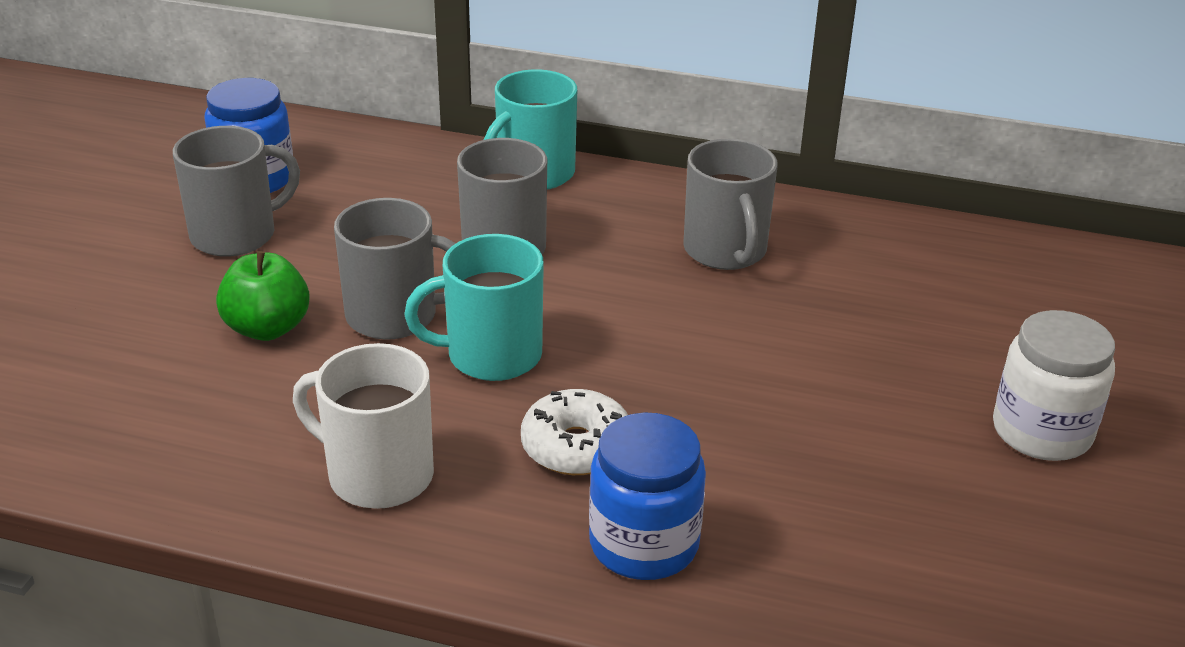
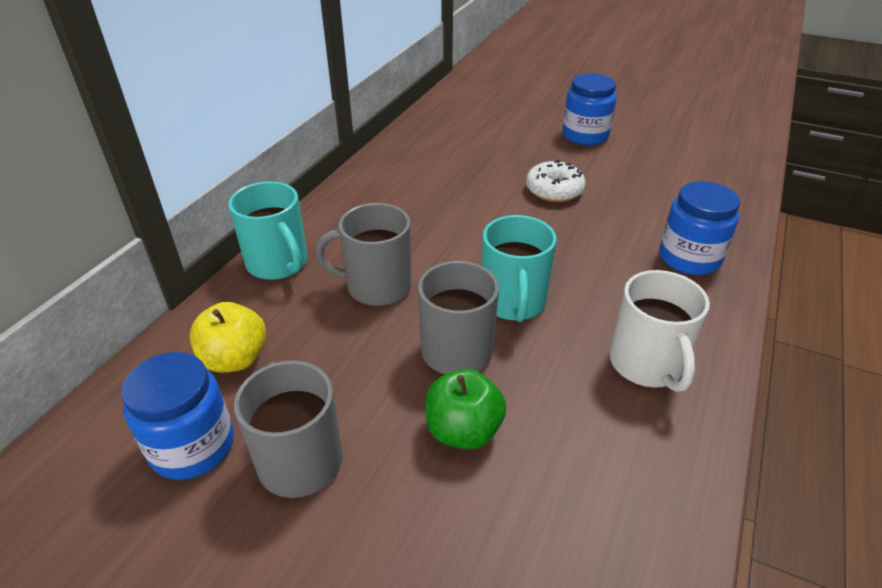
camera: 80 degrees left, 5 degrees up
(368, 177) = (235, 359): none -> yellow apple
(377, 475) = (647, 364): white mug -> white mug turned 45 degrees counterclockwise
(576, 447) = (608, 274): white donut -> white donut (554, 190)
(725, 251) = (411, 196): grey mug -> none
(1041, 431) = (585, 136): white jar -> blue jar

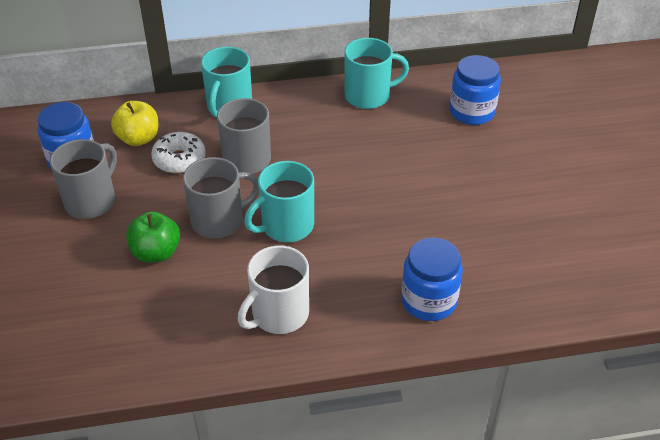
camera: 55 degrees right, 5 degrees up
(380, 176) = (368, 96): none -> turquoise mug
(554, 190) = (447, 191): white donut -> white donut (179, 159)
(585, 136) = (561, 175): blue jar -> blue jar (472, 112)

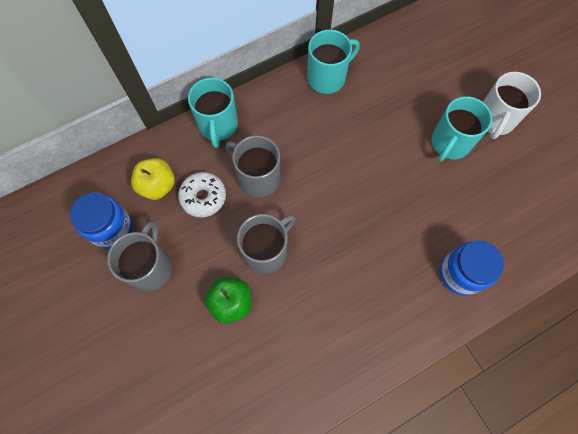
camera: 20 degrees left, 25 degrees up
(279, 314) = (356, 328): white mug -> white mug (494, 120)
(286, 226) = (322, 238): turquoise mug -> turquoise mug (449, 143)
(472, 112) = (415, 69): blue jar -> none

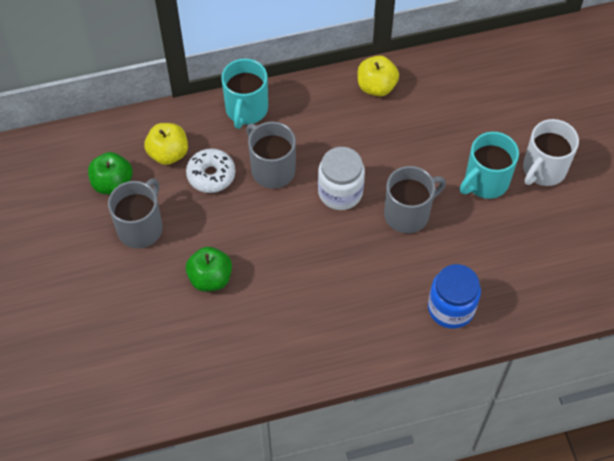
camera: 15 degrees right, 10 degrees down
(112, 229) = (113, 183): blue jar -> green apple
(266, 251) = (259, 240): grey mug -> grey mug (408, 214)
(326, 185) = (340, 192): none -> white jar
(327, 77) = (376, 87): turquoise mug -> yellow apple

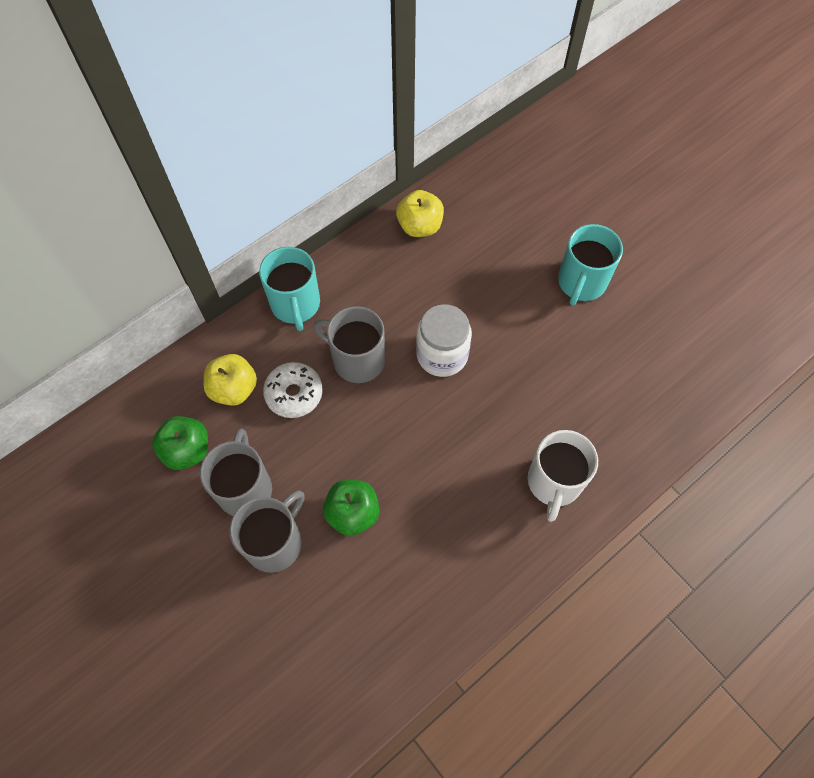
camera: 25 degrees left, 5 degrees up
(408, 214) = (523, 349): grey mug -> grey mug (275, 542)
(451, 308) = (620, 433): blue jar -> none
(543, 169) = (629, 247): white mug -> white mug (554, 482)

